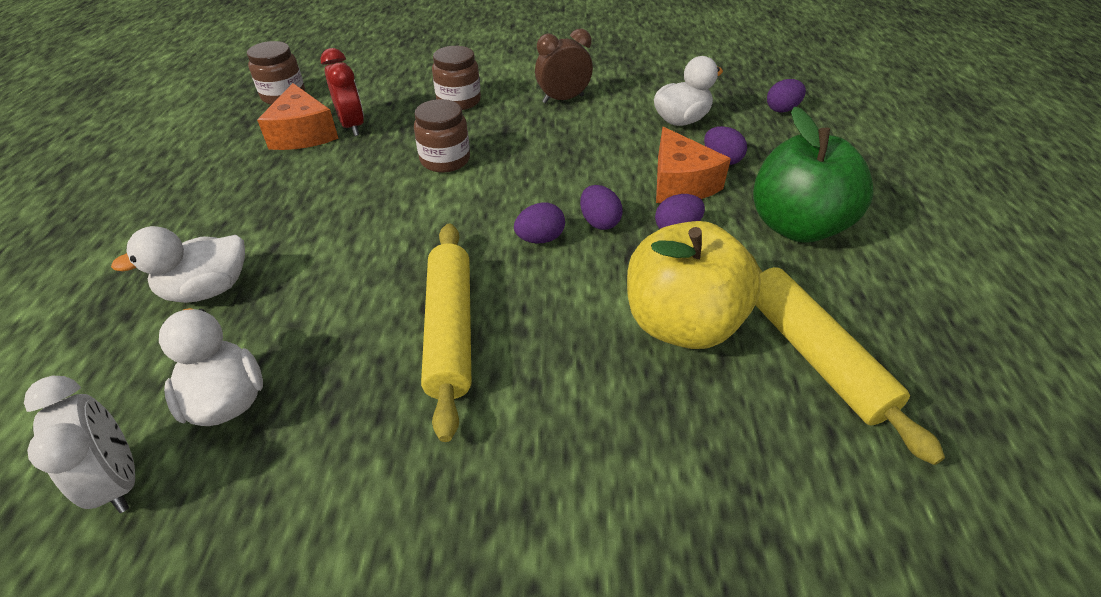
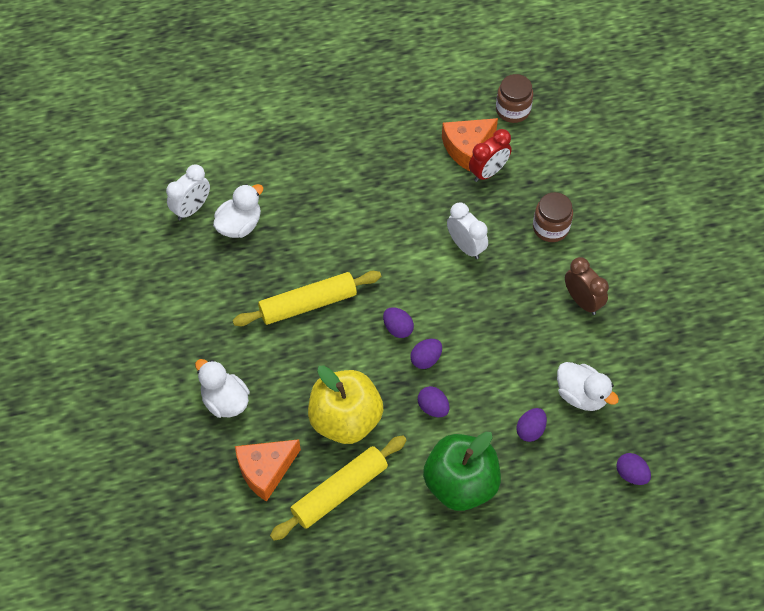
camera: 75 degrees right, 15 degrees up
(208, 289) = (305, 177): white duck -> white duck (225, 401)
(445, 160) = (465, 246): brown jar -> white clock
(680, 184) = (487, 404): orange cheese -> orange cheese (265, 470)

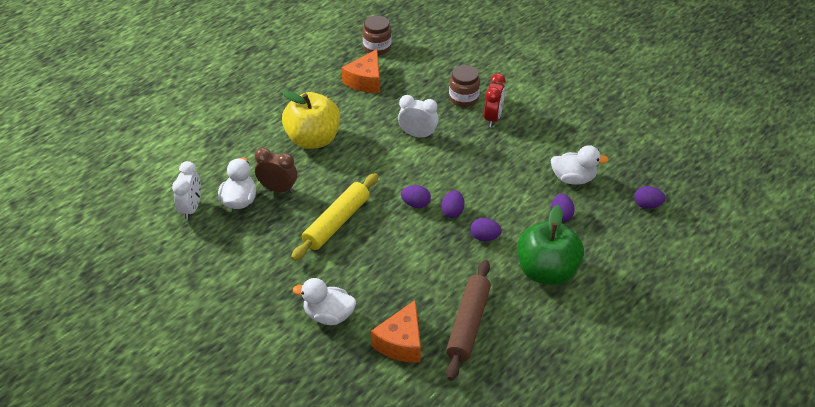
camera: 35 degrees left, 15 degrees down
(340, 491) = (468, 324): yellow rolling pin -> brown rolling pin
(345, 419) = (430, 278): yellow apple -> yellow apple (313, 139)
(488, 172) = (393, 87): red clock -> red clock (493, 118)
(582, 301) = (523, 128): brown clock -> brown clock (278, 189)

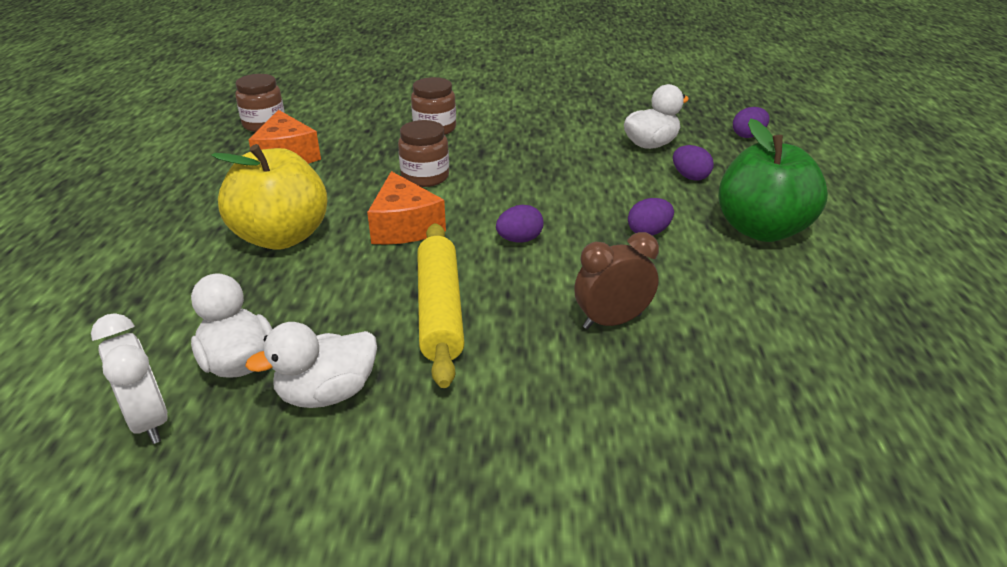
camera: 40 degrees left, 10 degrees down
(278, 189) = (293, 315): brown clock -> brown clock (612, 321)
(328, 315) = (591, 436): white duck -> white duck (327, 393)
(401, 342) = (740, 404): orange cheese -> orange cheese (404, 226)
(417, 135) = (425, 177): white clock -> brown jar
(452, 212) = (575, 226): purple egg -> none
(468, 324) = (777, 329): brown rolling pin -> none
(493, 118) = (492, 132): red clock -> none

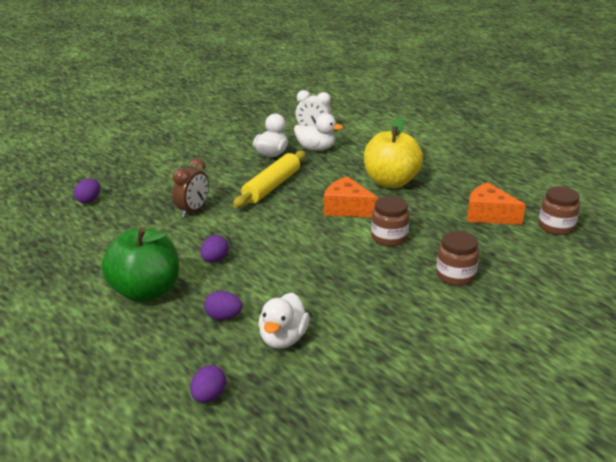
camera: 140 degrees right, 5 degrees down
(440, 310) = (271, 186): yellow rolling pin -> yellow rolling pin turned 75 degrees clockwise
(519, 240) = (280, 226): purple egg -> purple egg (89, 200)

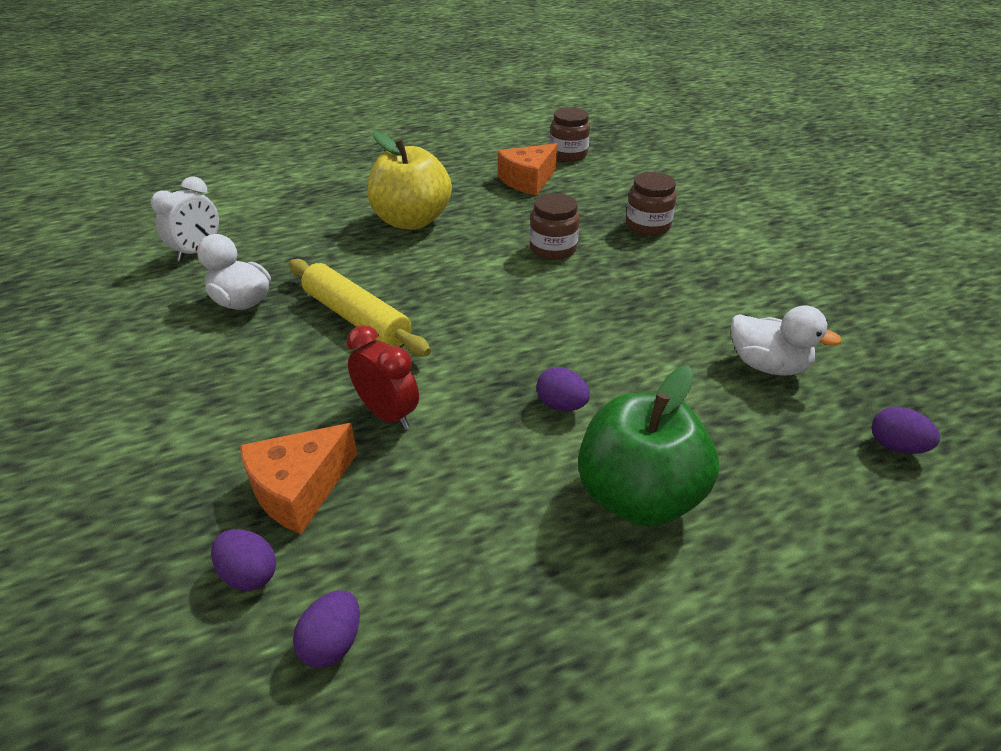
camera: 75 degrees left, 10 degrees up
(193, 211) = (387, 414): brown clock -> red clock
(223, 317) = (716, 413): purple egg -> purple egg (332, 643)
(316, 149) = (260, 259): white duck -> none
(347, 208) = (464, 265): orange cheese -> orange cheese (299, 489)

